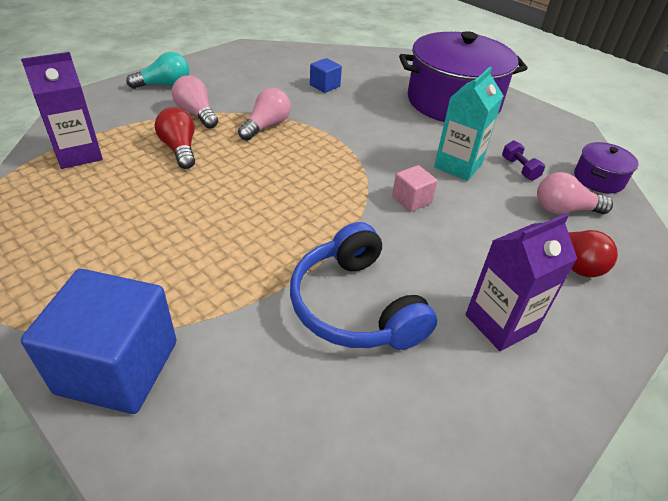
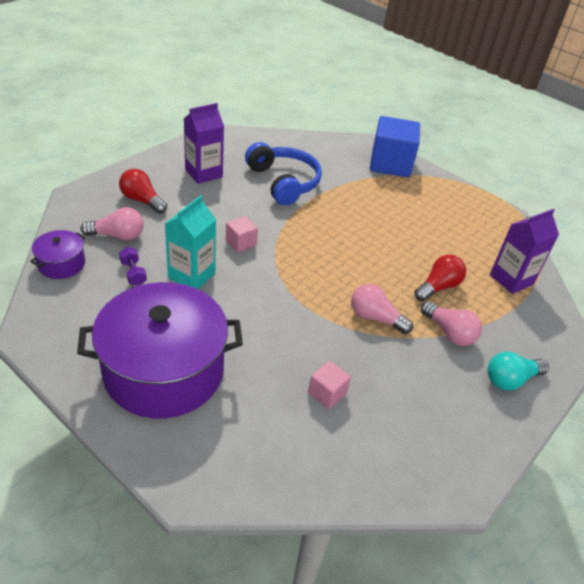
camera: 175 degrees right, 0 degrees up
(180, 149) = (438, 287): red light bulb -> red light bulb turned 105 degrees counterclockwise
(266, 126) = (375, 318): pink light bulb -> pink light bulb turned 90 degrees clockwise
(325, 86) = (327, 393): blue cube -> pink cube

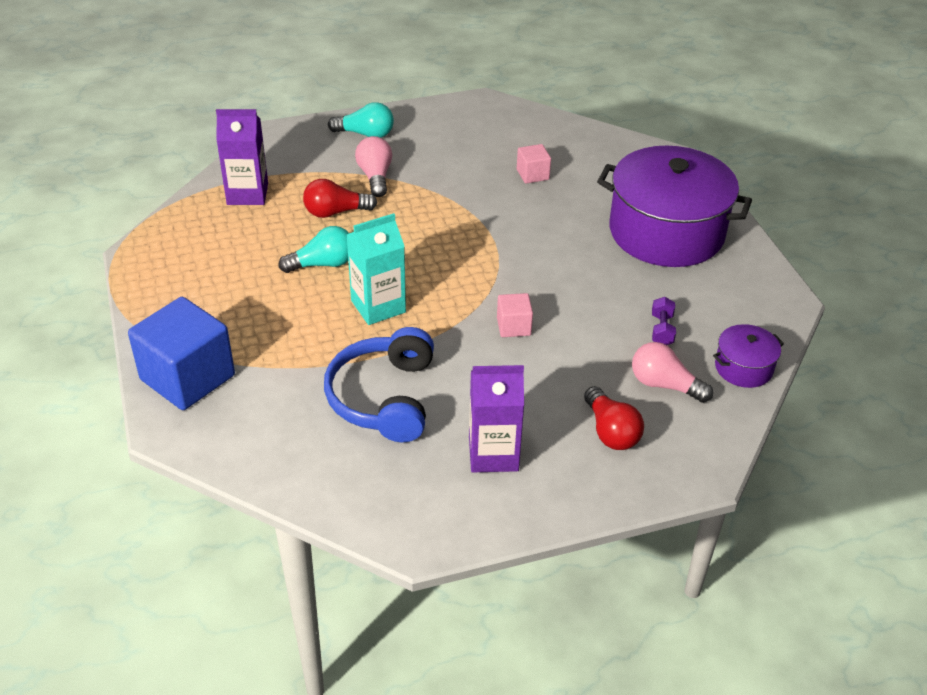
camera: 145 degrees left, 0 degrees up
(191, 275) = (596, 306): turquoise carton -> turquoise carton (378, 306)
(375, 318) = (433, 208): pink light bulb -> none
(400, 244) = (322, 264): none -> turquoise light bulb

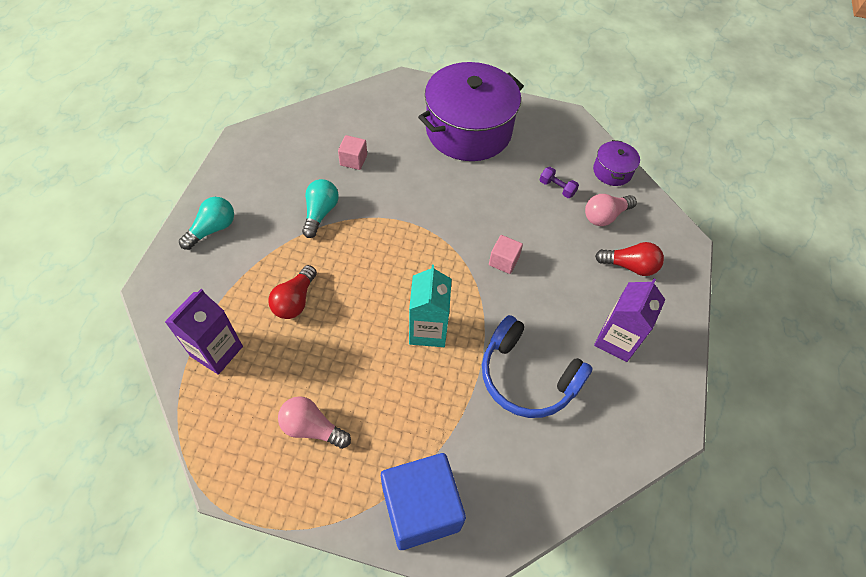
camera: 60 degrees left, 15 degrees up
(322, 264) = (352, 341): turquoise light bulb -> turquoise light bulb (320, 213)
(375, 176) = (273, 252): pink light bulb -> pink light bulb (312, 428)

